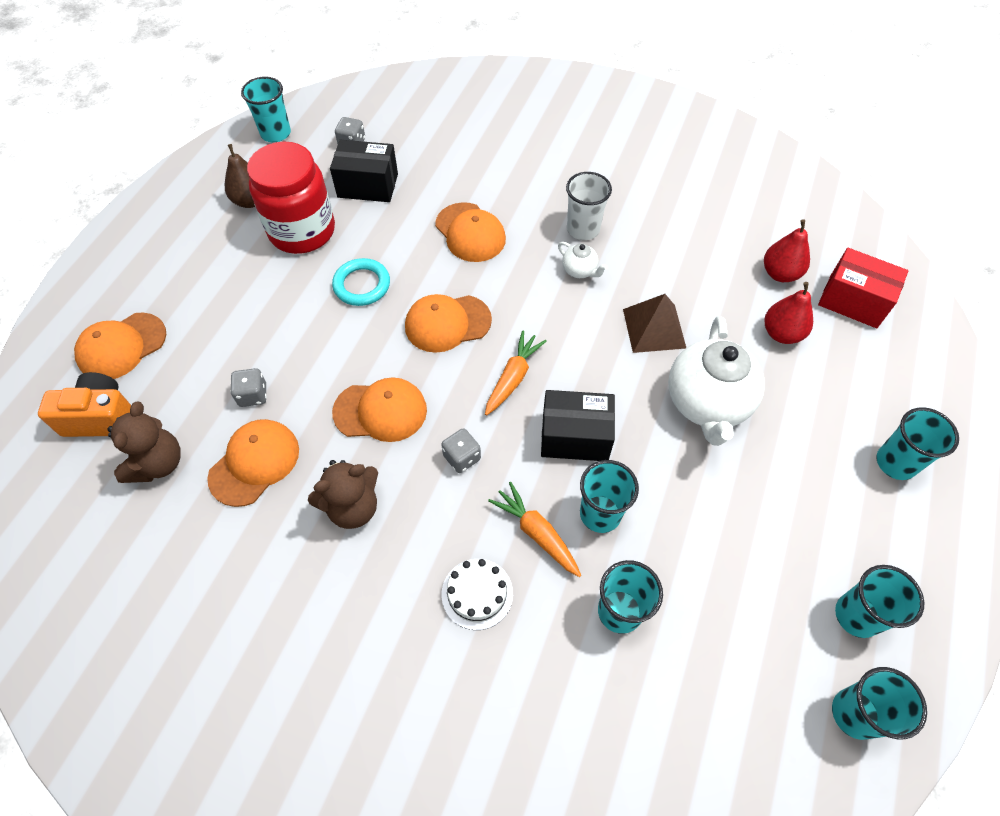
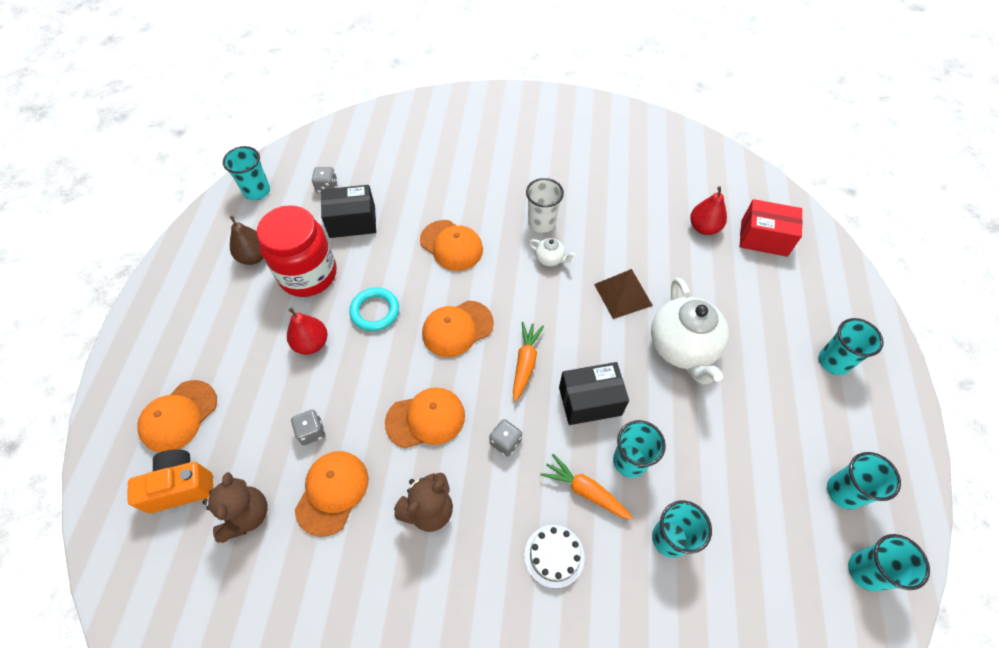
camera: 15 degrees left, 0 degrees up
(781, 333) = (720, 277): red pear -> red pear (311, 343)

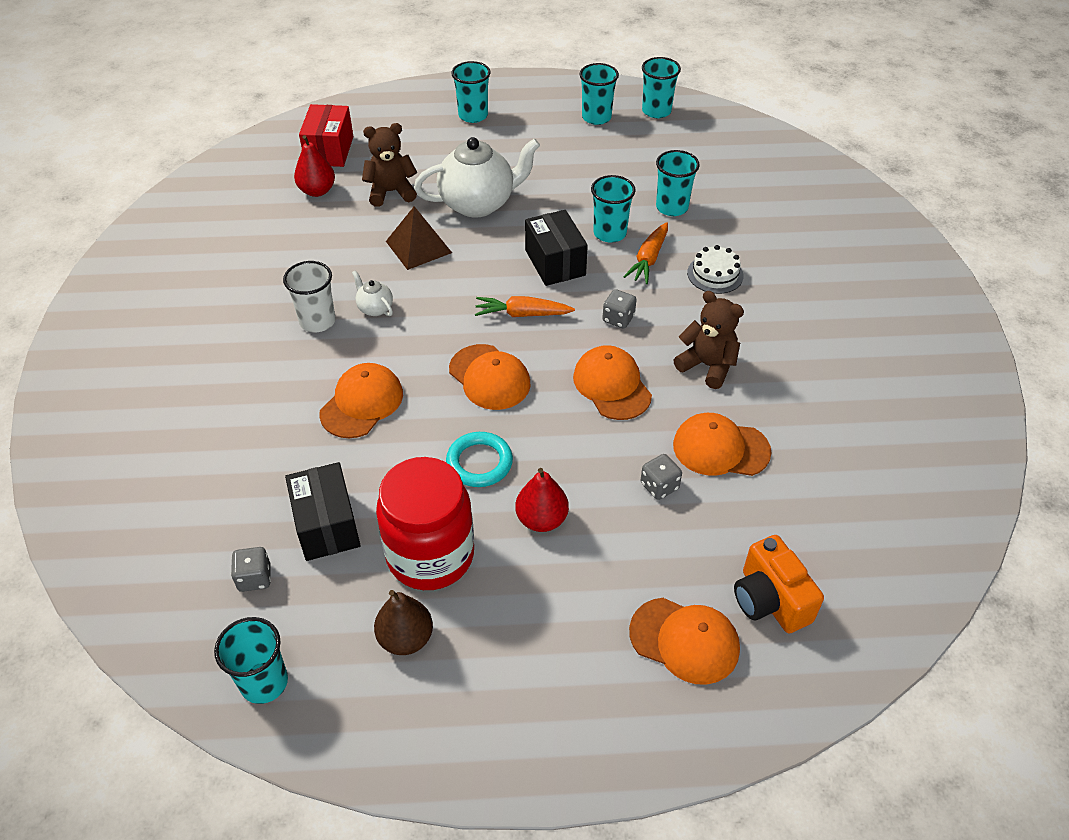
camera: 100 degrees left, 10 degrees down
(246, 515) = (774, 521): brown teddy bear -> brown teddy bear (391, 192)
(550, 259) = (375, 308): white teapot -> white teapot turned 60 degrees counterclockwise

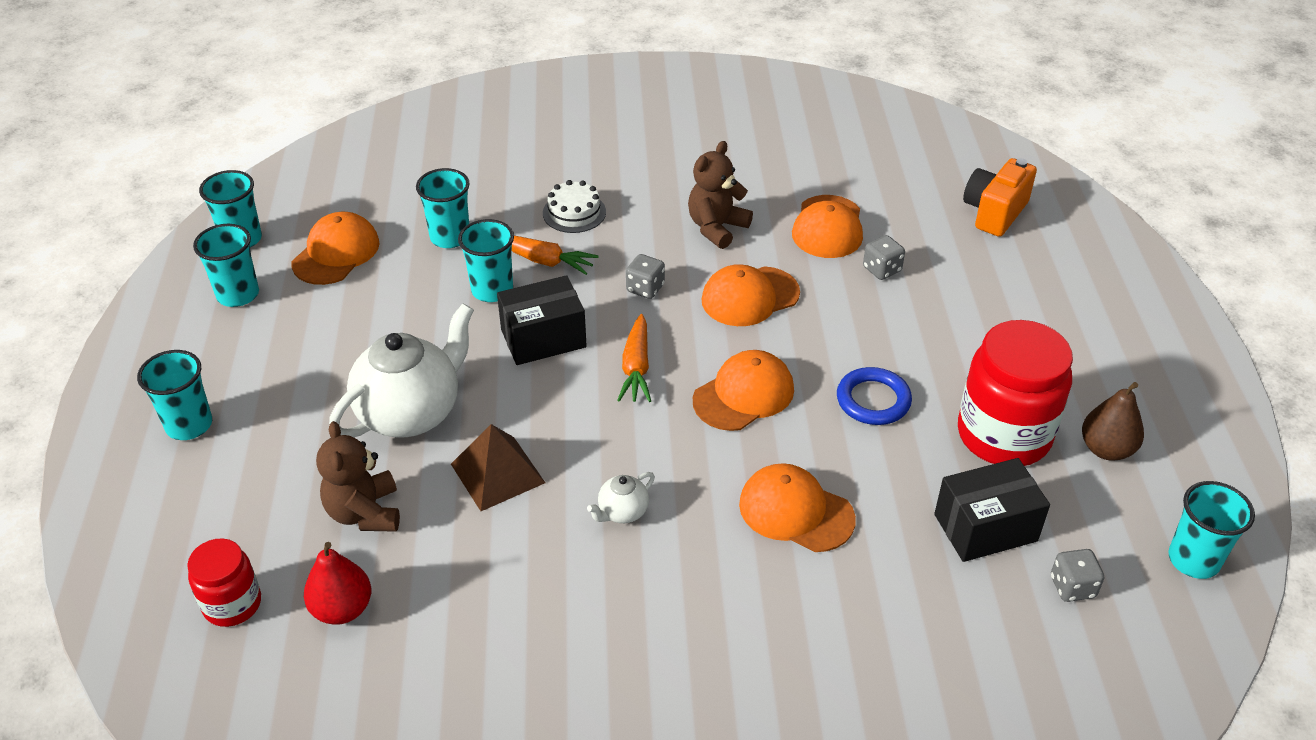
camera: 90 degrees left, 5 degrees down
(317, 321) = (647, 574): white cup -> none
(329, 150) = (232, 604): red box -> red jar
(478, 203) = (411, 413): white teapot -> white teapot turned 60 degrees clockwise
(479, 462) = (873, 400): turquoise ring -> blue ring
(541, 519) = (939, 352): red pear -> none
(684, 640) = (1049, 263): orange cap -> orange cap (336, 253)
(769, 600) = (994, 213): orange camera -> orange camera turned 150 degrees clockwise

